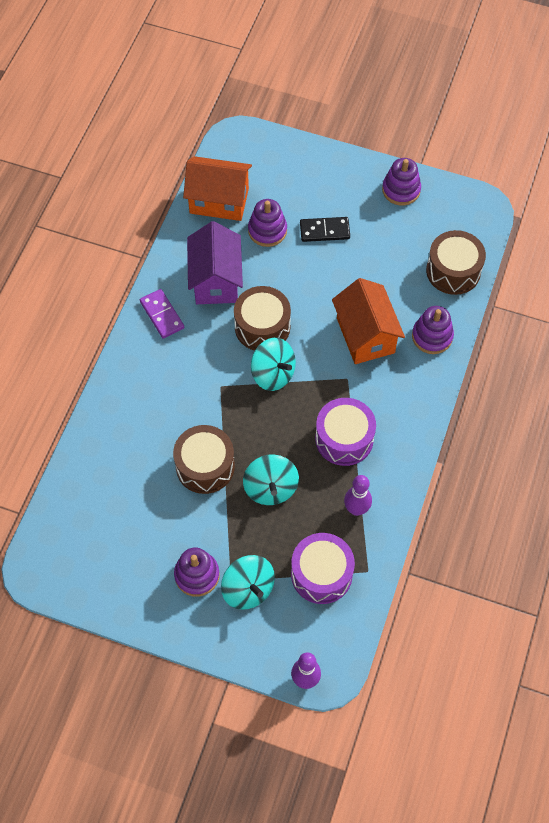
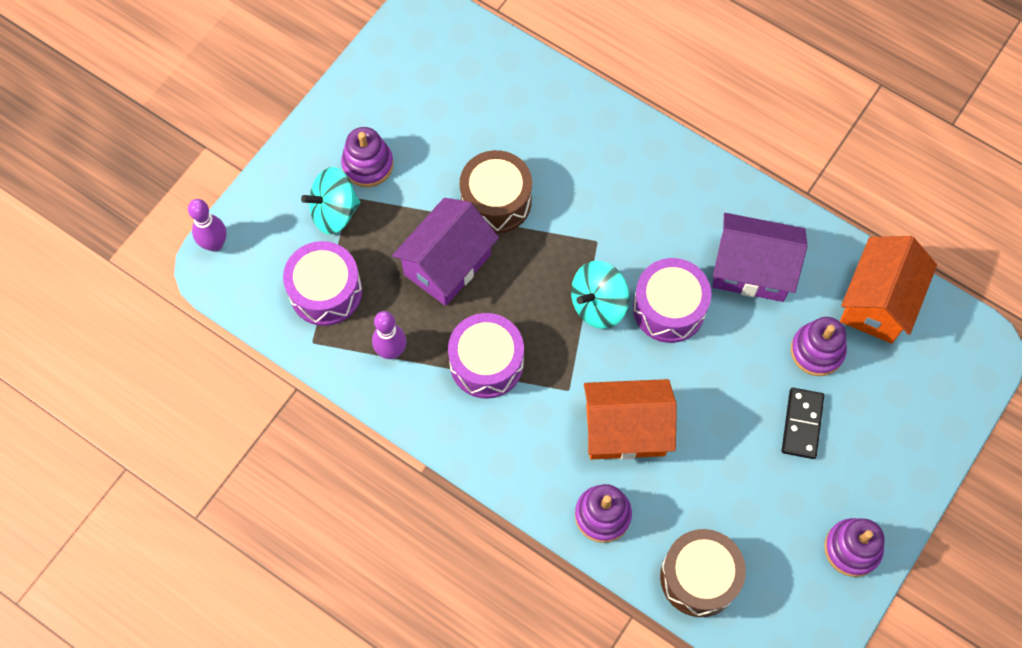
camera: 105 degrees right, 5 degrees up
(162, 315) = (714, 197): purple domino -> none
(262, 327) = (669, 308): brown drum -> purple drum
(271, 488) = (447, 264): turquoise spinning top -> purple house

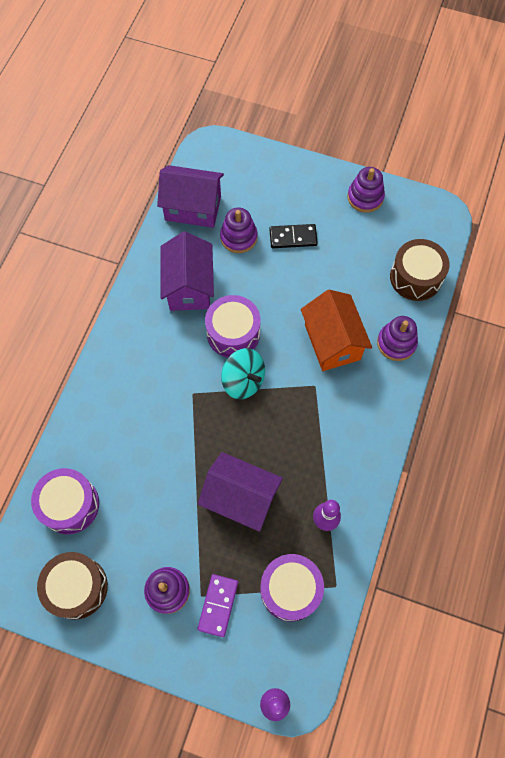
camera: 105 degrees left, 0 degrees up
(334, 212) = (218, 605): turquoise spinning top -> purple domino
(486, 363) = (312, 447): purple drum -> purple drum (70, 505)
(496, 201) = (177, 476): brown drum -> brown drum (77, 587)
(877, 302) = (193, 208): orange house -> purple house

